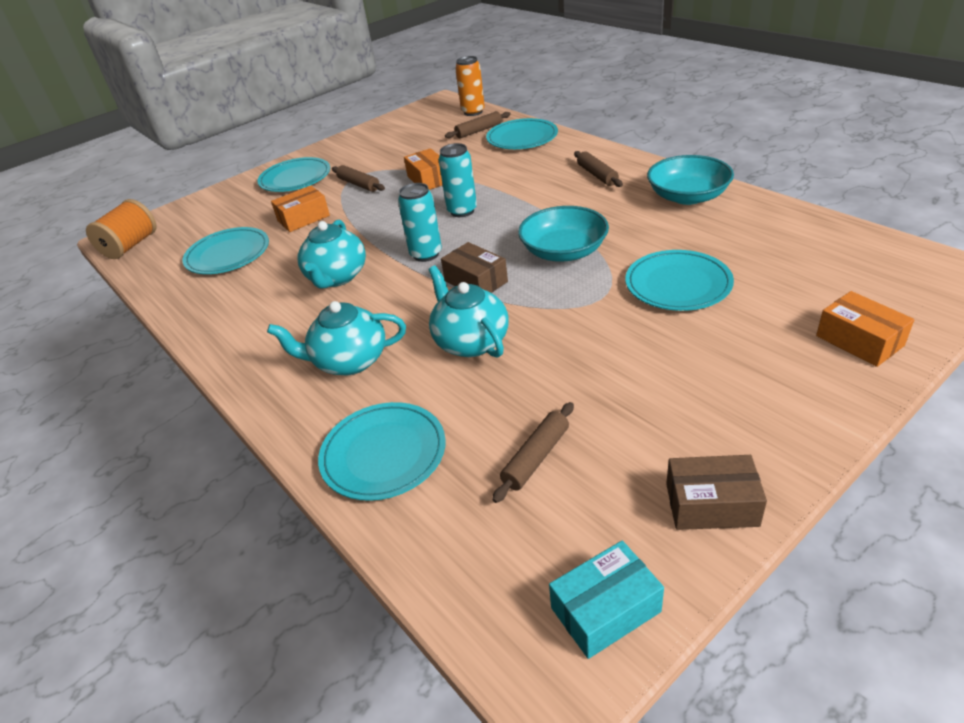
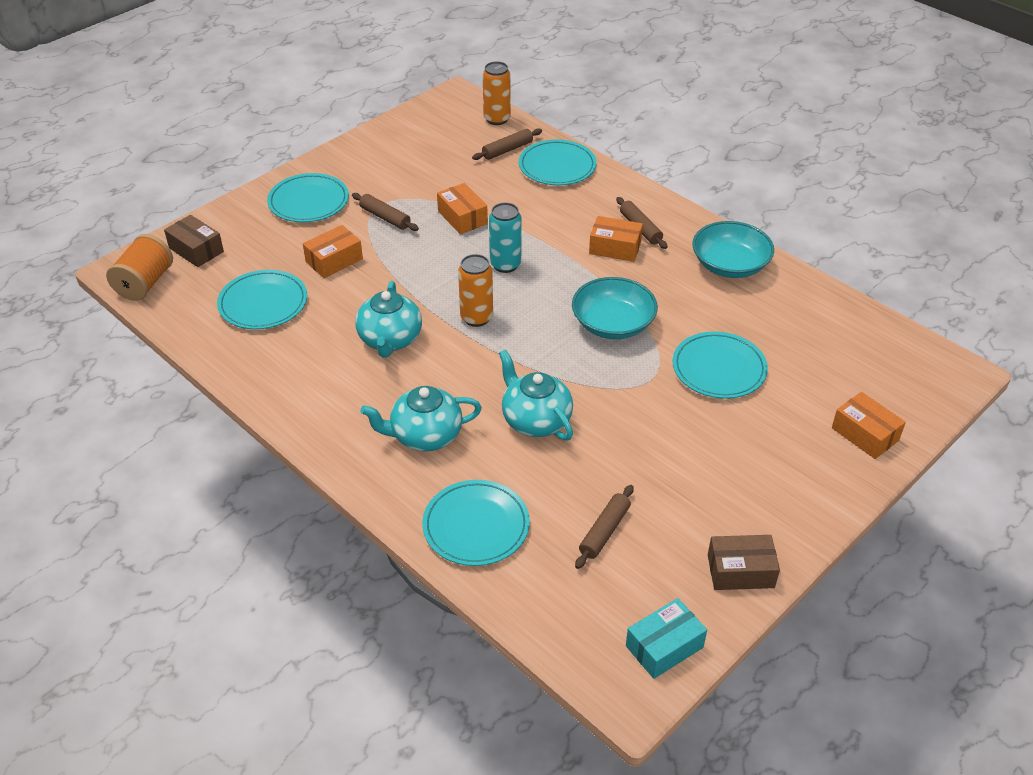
camera: 10 degrees left, 5 degrees up
(426, 254) = (476, 318): turquoise can -> orange can
(476, 281) = (531, 353): brown box -> brown box (196, 250)
(571, 191) = (615, 248): none -> orange box

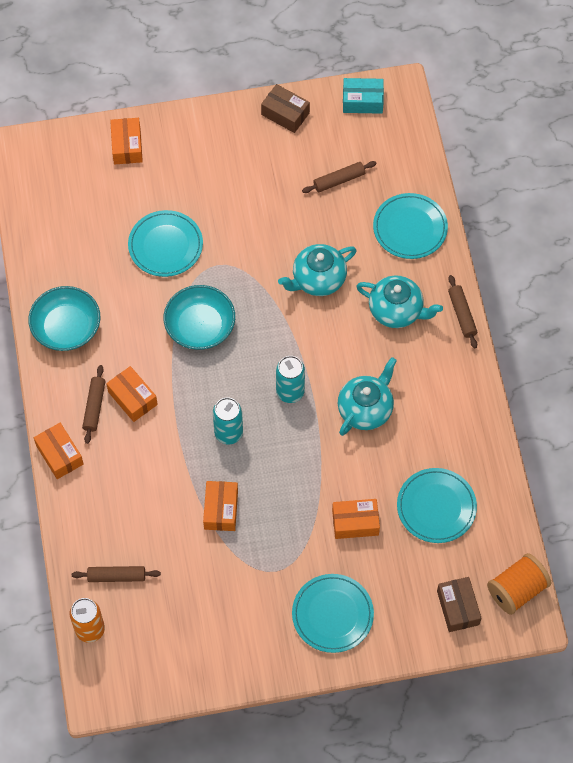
camera: 145 degrees left, 20 degrees up
(385, 217) = (282, 550): brown rolling pin -> brown rolling pin (462, 314)
(476, 318) = (290, 392): orange can -> turquoise can
(535, 420) = (318, 279): turquoise teapot -> turquoise teapot turned 60 degrees clockwise
(557, 166) = (93, 525): turquoise plate -> none
(632, 189) = (59, 455): none -> orange box

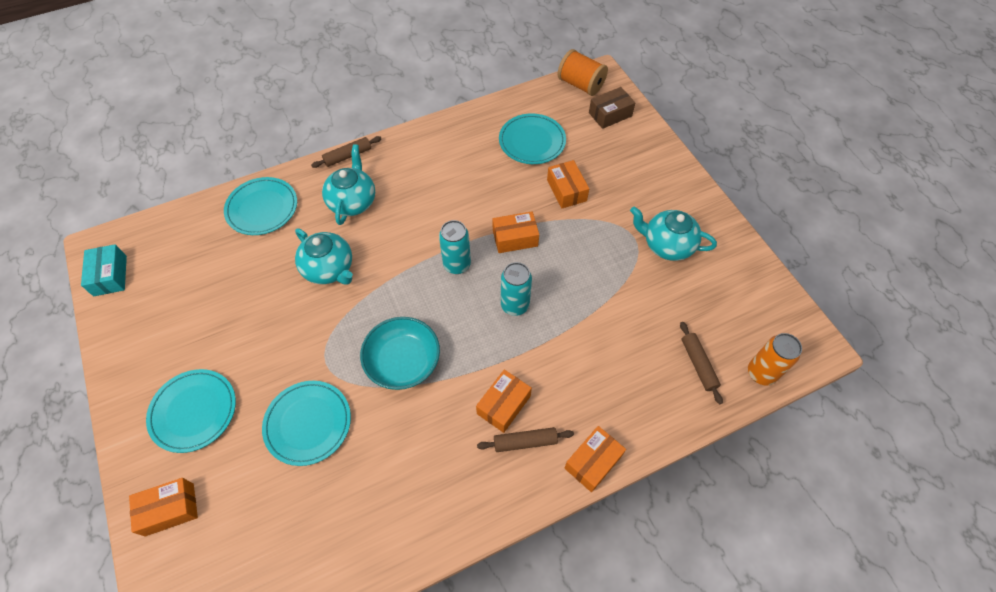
camera: 105 degrees left, 5 degrees down
(66, 327) = (435, 505): turquoise bowl -> none
(221, 510) = (594, 292): orange box -> orange box (515, 238)
(285, 114) = (124, 344): brown box -> none
(332, 614) = (653, 189): turquoise plate -> turquoise plate (193, 411)
(339, 180) = (210, 276): brown rolling pin -> none
(365, 409) = (457, 204): turquoise teapot -> turquoise teapot (667, 245)

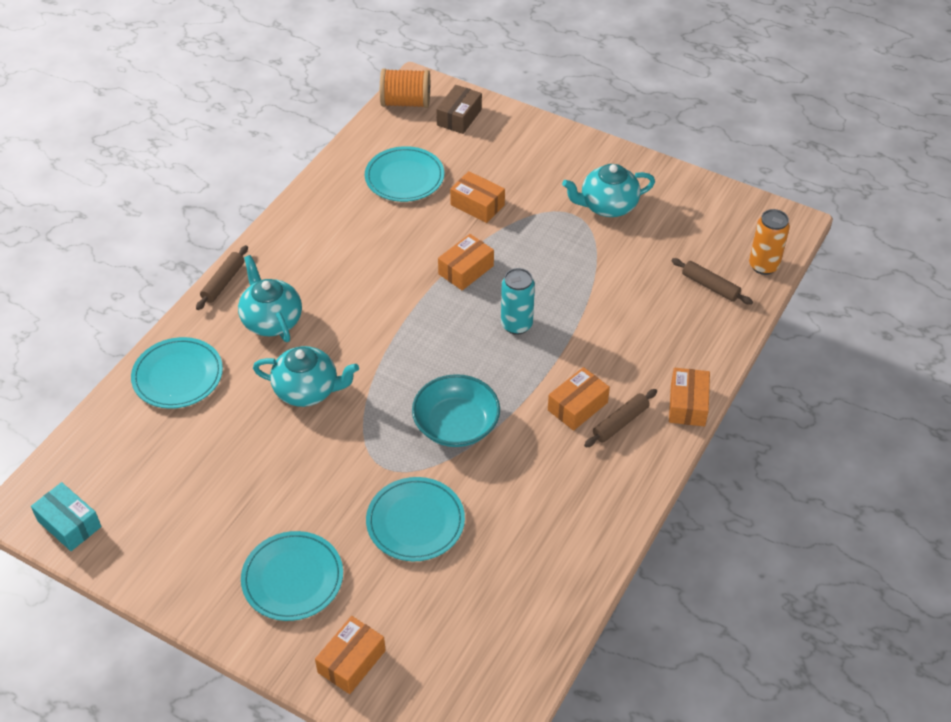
camera: 35 degrees left, 10 degrees down
(457, 265) = (431, 320): turquoise can -> none
(503, 405) = (577, 406): orange box -> orange box turned 45 degrees clockwise

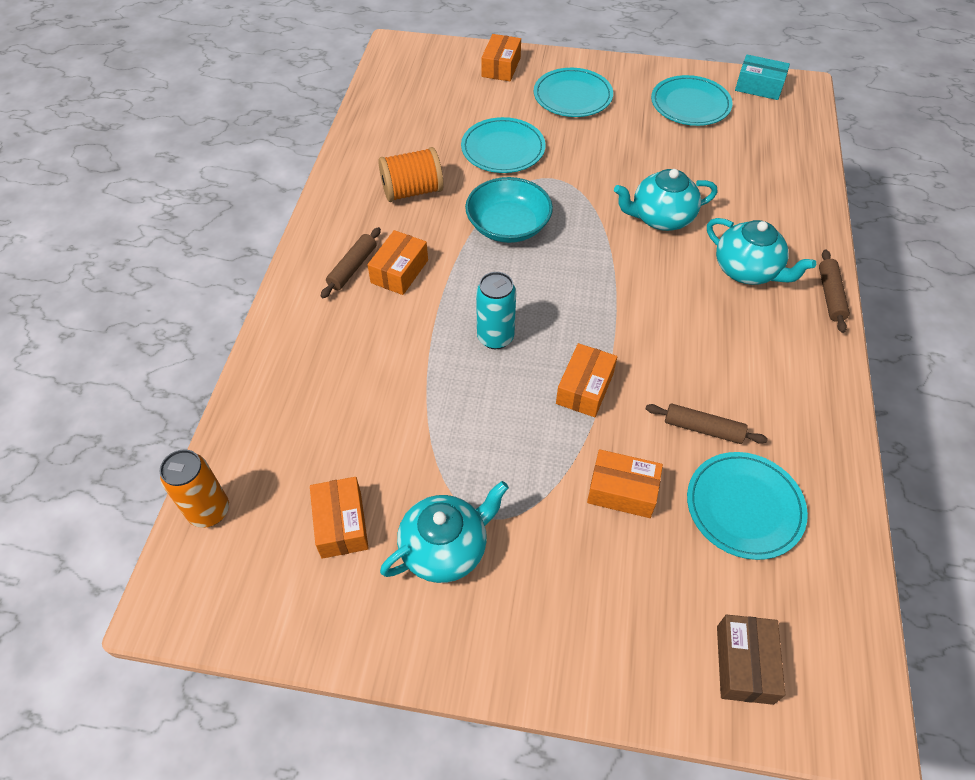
camera: 160 degrees right, 5 degrees up
(178, 376) = (784, 199): turquoise plate -> turquoise plate (690, 104)
(406, 102) = (846, 669): orange spool -> orange spool (412, 191)
(687, 404) = (287, 303): orange box -> orange box (341, 524)
(710, 286) = (279, 456): brown rolling pin -> brown rolling pin (703, 429)

